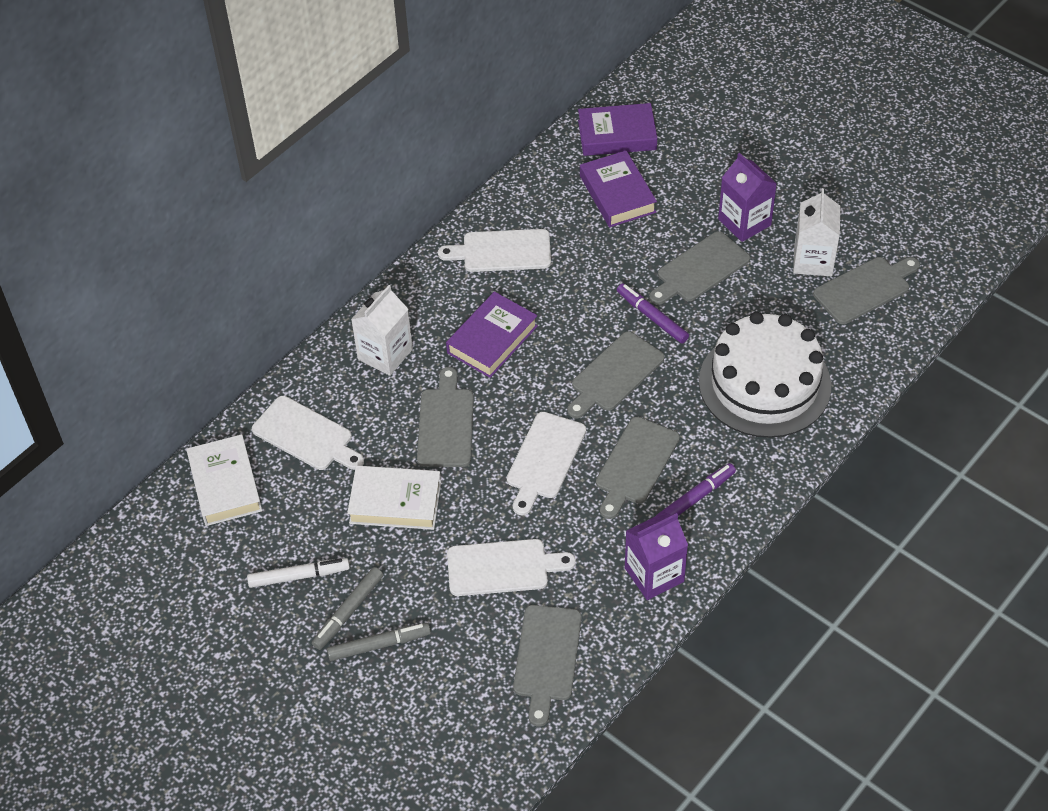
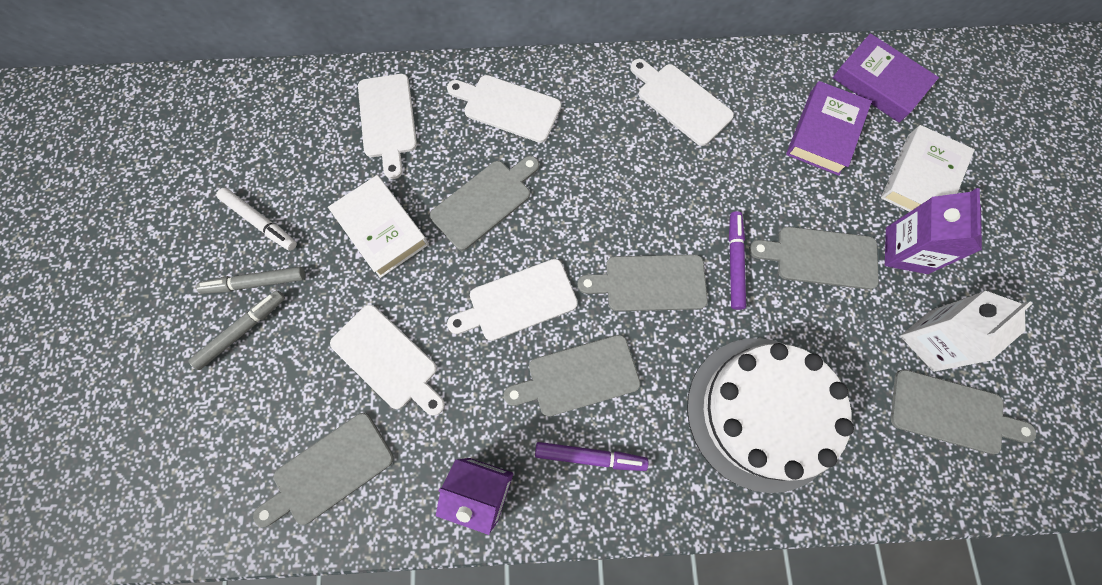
camera: 45 degrees right, 20 degrees up
(225, 485) = (300, 107): white book -> white book (921, 178)
(379, 645) = (242, 330): grey marker -> grey marker turned 75 degrees counterclockwise
(385, 354) = (508, 107): white carton -> white cutting board
(492, 339) = (593, 166): purple book -> none

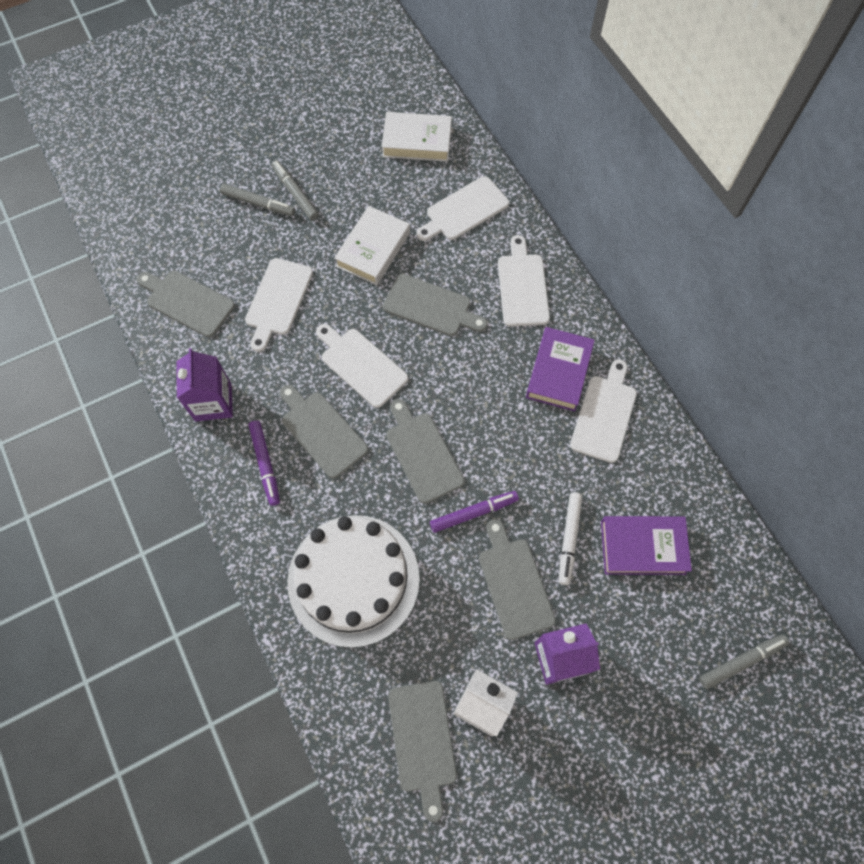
camera: 65 degrees right, 5 degrees down
(260, 222) = (340, 173): white marker -> white marker (569, 539)
(879, 83) = (728, 582): purple book -> purple book (558, 372)
(921, 178) = (643, 651): white book -> white book (417, 141)
(952, 108) = (741, 661): none -> grey marker

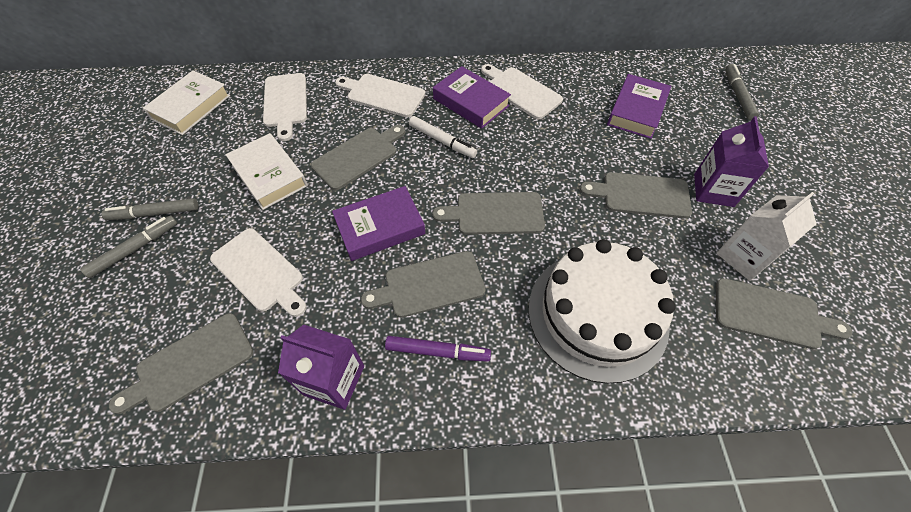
camera: 65 degrees left, 10 degrees down
(361, 365) = (380, 227): white cutting board -> purple book
(473, 513) = (567, 198): purple marker -> none
(569, 539) = (615, 148): white marker -> white marker (442, 141)

